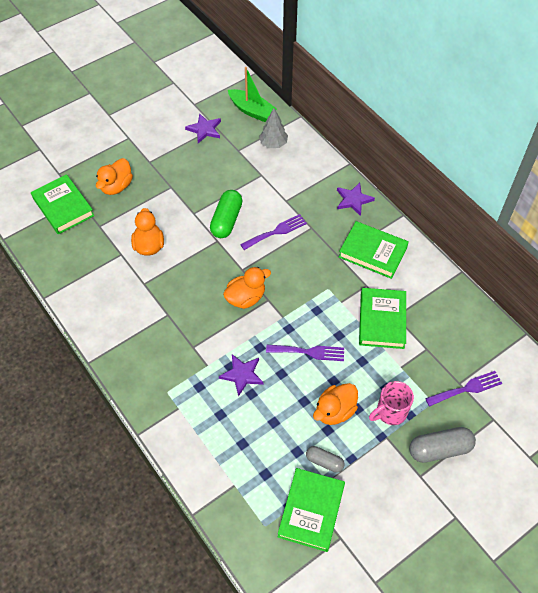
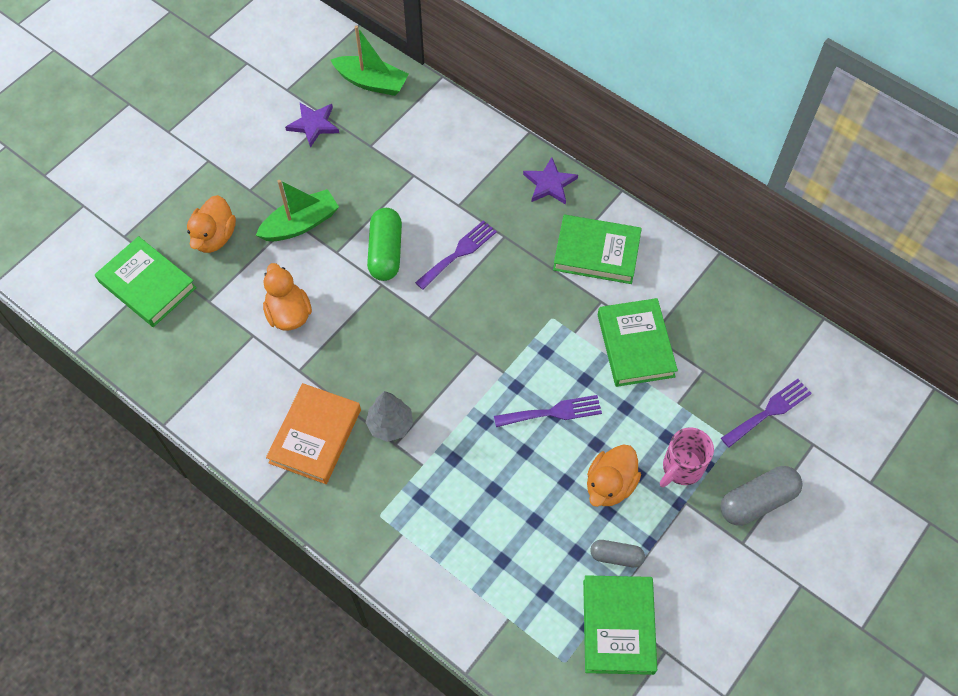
camera: 15 degrees left, 5 degrees up
(141, 329) = (315, 436): none -> orange book
(175, 190) = (300, 224): none -> green boat
(242, 375) = (473, 466): purple star -> none
(246, 298) = (446, 357): orange duck -> none
(273, 144) = (416, 125): grey tree -> grey tree (390, 425)

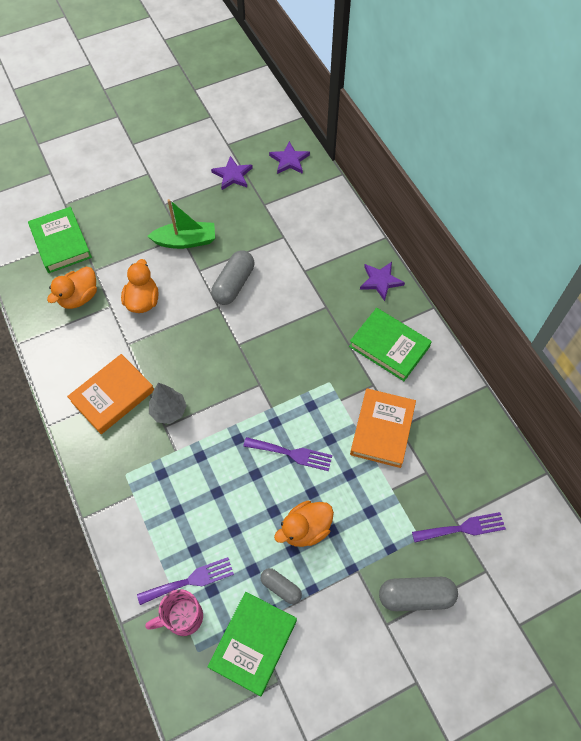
camera: 25 degrees right, 0 degrees up
(214, 237) = (123, 227): orange duck -> orange duck (79, 297)
(371, 82) = (289, 160): green boat -> purple star
(385, 252) = (233, 284): green capsule -> grey capsule
(459, 253) = (286, 306): purple fork -> purple fork (190, 580)
(635, 345) = (382, 430): green book -> orange book
(681, 468) = (368, 541): pink mug -> pink mug (182, 617)

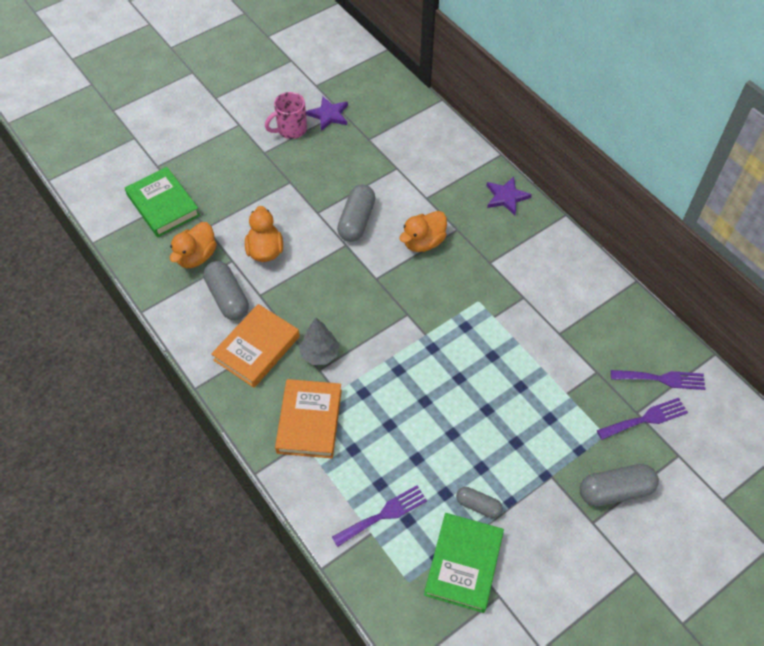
camera: 10 degrees left, 5 degrees down
(98, 342) = (228, 298): none -> grey capsule
(182, 617) = (384, 551): pink mug -> pink mug (291, 130)
(185, 241) = (296, 186): green boat -> none
(289, 160) = (384, 93): purple star -> none
(292, 454) = (457, 375): purple fork -> purple fork (662, 379)
(305, 529) = (489, 445): orange duck -> orange duck (423, 242)
(382, 430) = (543, 338): orange book -> orange book (309, 421)
(389, 346) = (530, 258): green book -> none

